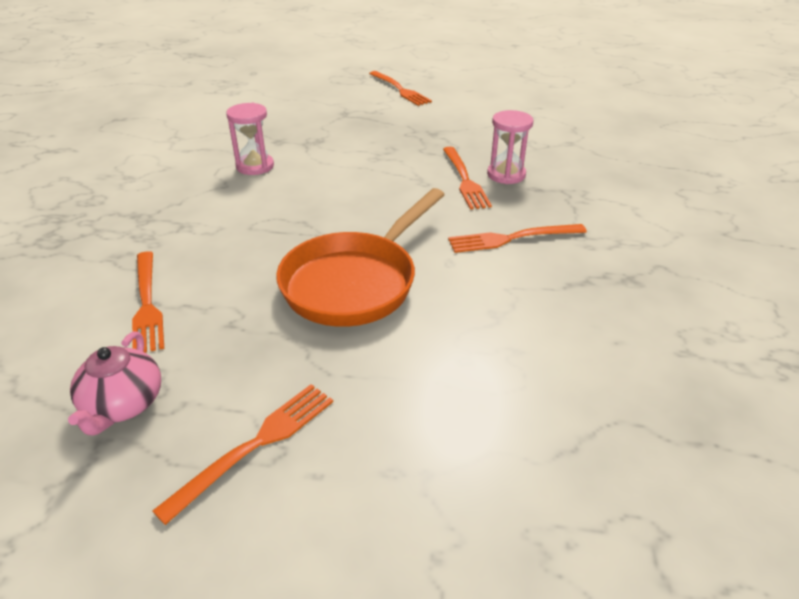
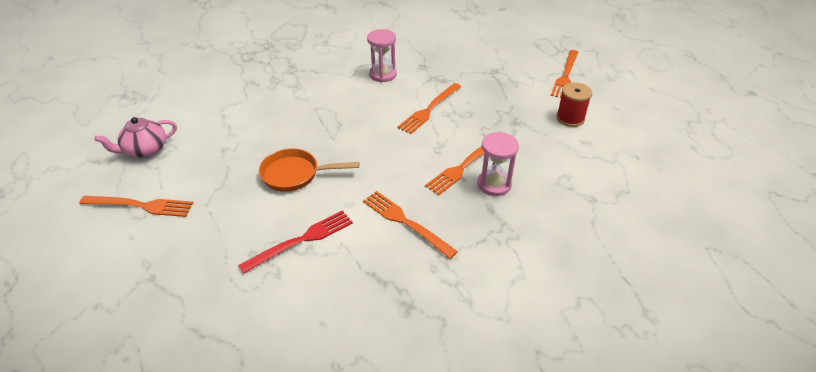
camera: 55 degrees right, 5 degrees up
(147, 304) = (220, 114): orange fork -> orange fork (429, 109)
(355, 282) = (295, 174): orange pan -> orange pan, size x0.62
(459, 110) = (570, 118): none -> red spool
(476, 314) = (301, 240): none -> red fork

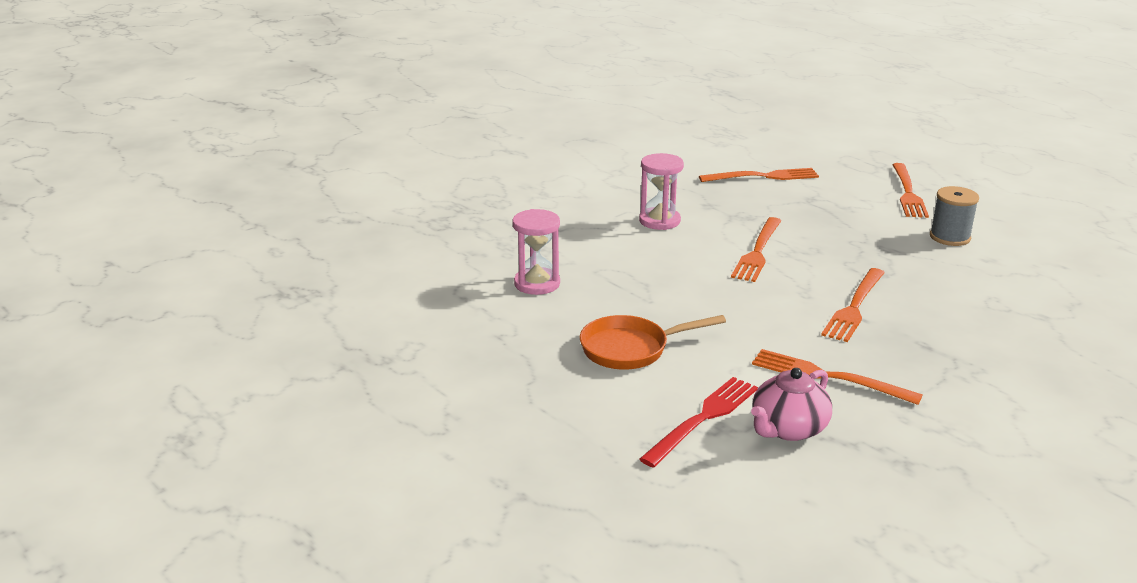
camera: 15 degrees left, 15 degrees down
(141, 206) = (431, 418): orange fork -> orange fork (763, 176)
(145, 150) = (377, 354): pink teapot -> pink teapot (788, 429)
(494, 184) = (909, 319): pink hourglass -> pink hourglass (537, 283)
(570, 118) = (950, 237): red spool -> grey spool

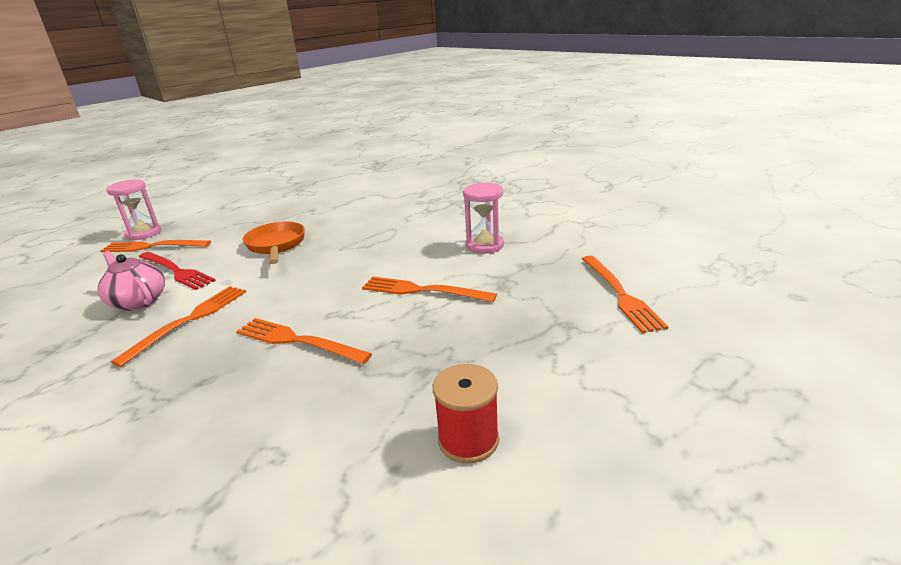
camera: 90 degrees right, 0 degrees up
(537, 283) = (376, 213): pink hourglass -> pink hourglass (143, 233)
(908, 193) = (625, 413): orange fork -> orange fork (152, 247)
(950, 237) = (468, 440): grey spool -> red spool

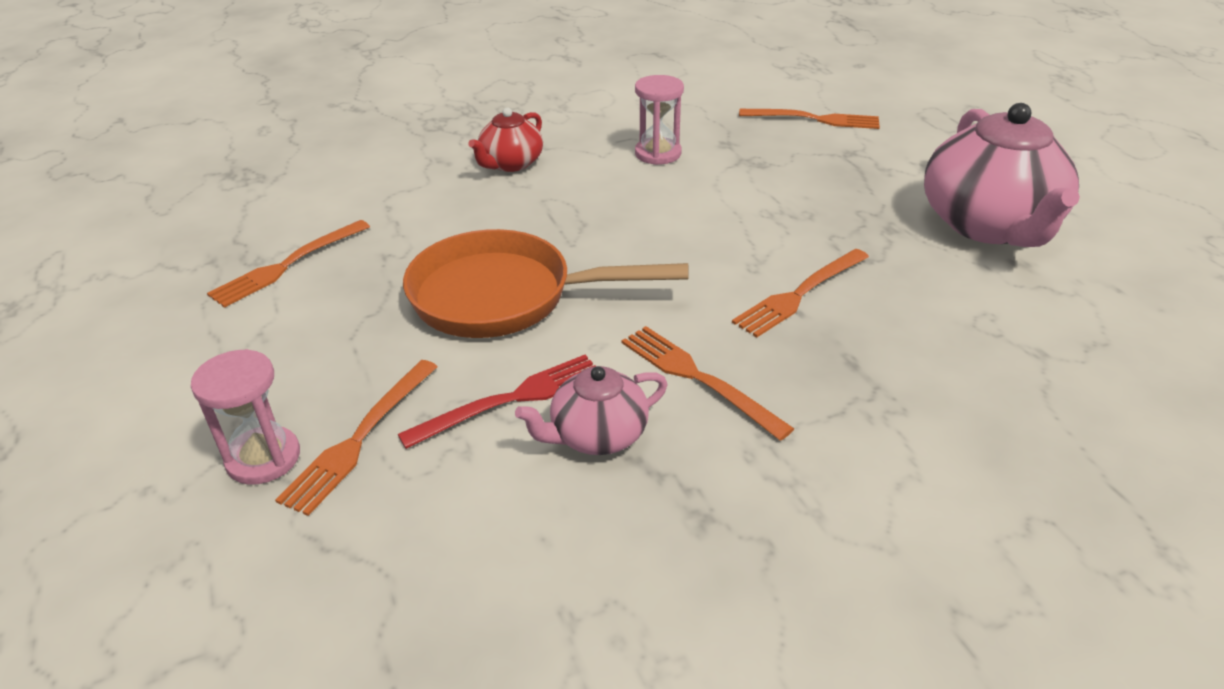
camera: 70 degrees left, 10 degrees up
(276, 245) = (504, 297): orange pan -> orange pan, size x1.62
(422, 290) = (738, 206): orange fork -> orange fork (287, 265)
(432, 209) = (510, 164): none -> red teapot
(468, 440) = (989, 225): red spool -> pink teapot

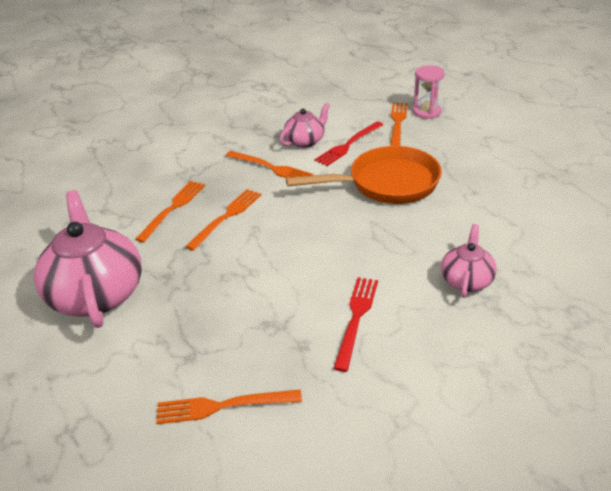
camera: 165 degrees right, 0 degrees up
(287, 265) = (521, 176): orange fork -> orange fork (173, 208)
(510, 164) = (466, 280): red teapot -> pink teapot
(658, 154) = (356, 318): pink hourglass -> red fork

